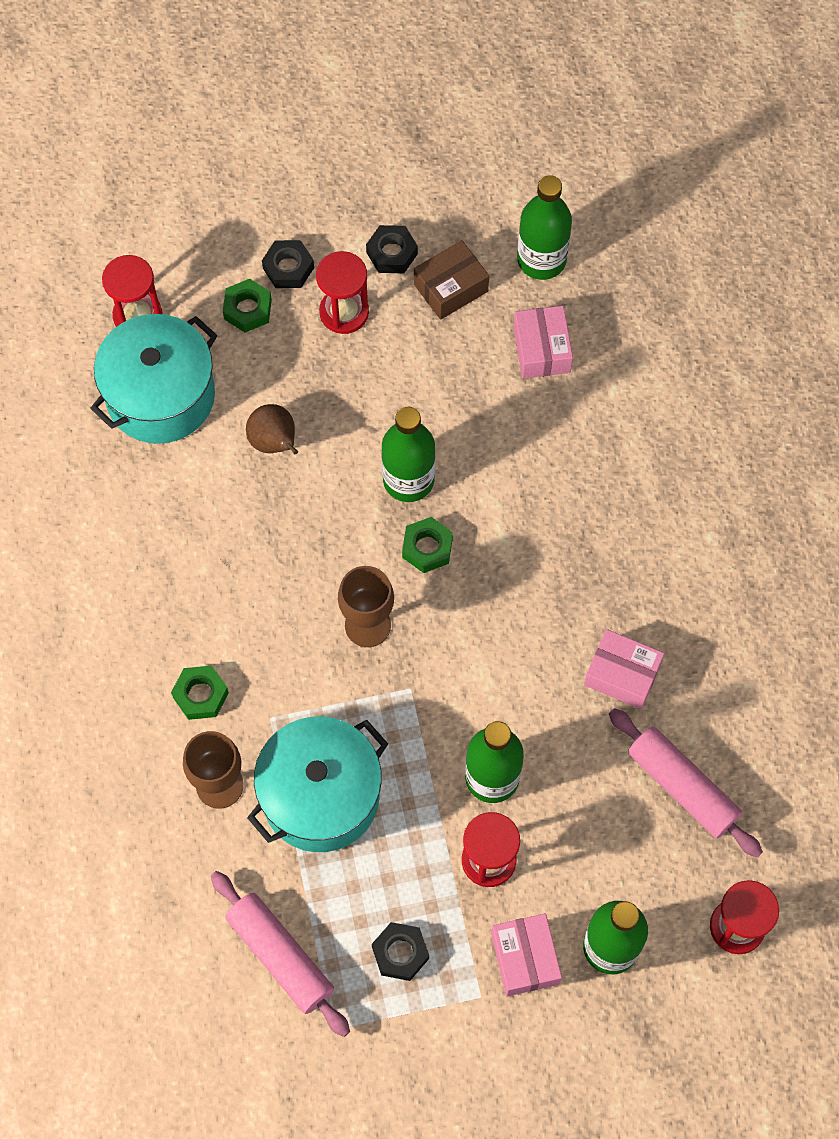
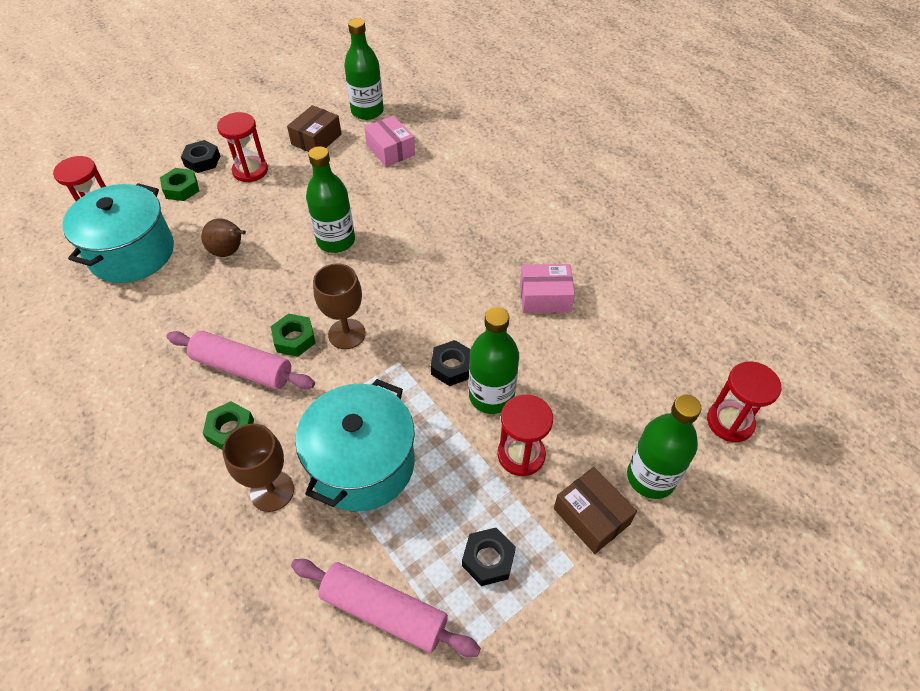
camera: 25 degrees left, 15 degrees down
(392, 253) = (270, 135): black nut -> black nut (452, 367)
(427, 548) = (368, 273): green nut -> green nut (294, 339)
(525, 958) = (591, 516): pink box -> brown box
(682, 786) = (629, 347): pink rolling pin -> pink rolling pin (243, 368)

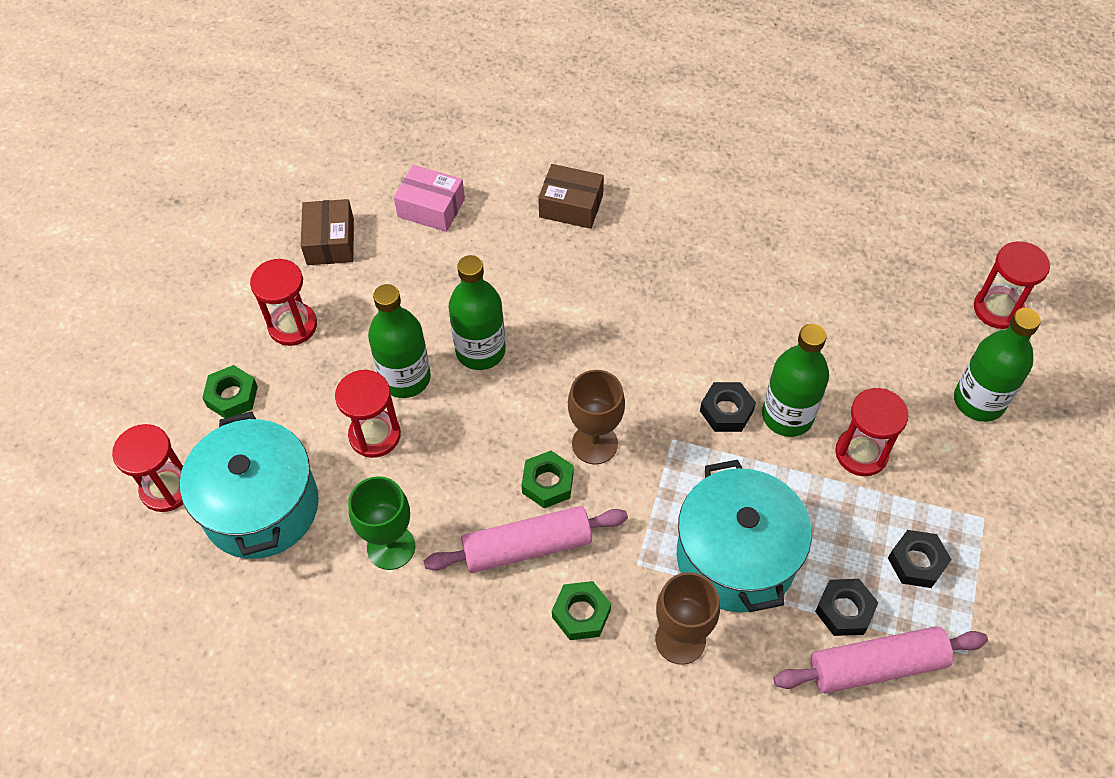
camera: 35 degrees left, 5 degrees up
(171, 317) = (391, 547): none -> green goblet
(202, 161) = (218, 347): black nut -> black nut (844, 610)
(229, 252) = (375, 435): brown pear -> red hourglass
(367, 111) = (354, 172): green bottle -> green bottle (405, 378)
(545, 297) = (745, 285): pink box -> none
(591, 516) = (962, 467): brown box -> brown box (571, 206)

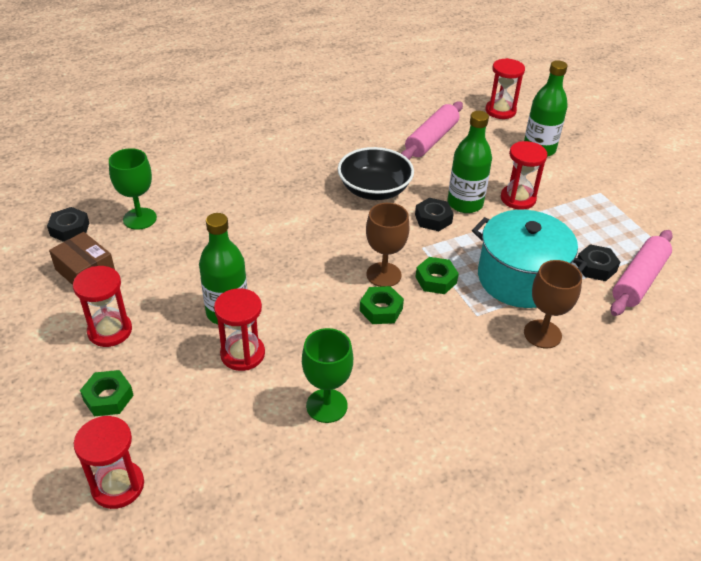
camera: 45 degrees left, 15 degrees down
(261, 507) = (208, 446): turquoise pot -> none
(431, 208) = (140, 219): pink box -> green goblet
(480, 351) = (260, 271): green bottle -> none
(527, 547) = (408, 348): pink rolling pin -> pink rolling pin (431, 139)
(571, 206) = (231, 175): brown box -> none
(581, 613) = (478, 359): green nut -> green nut (436, 280)
(703, 327) = (374, 190): none -> black bowl
(917, 562) = (598, 227): black nut -> black nut (70, 229)

